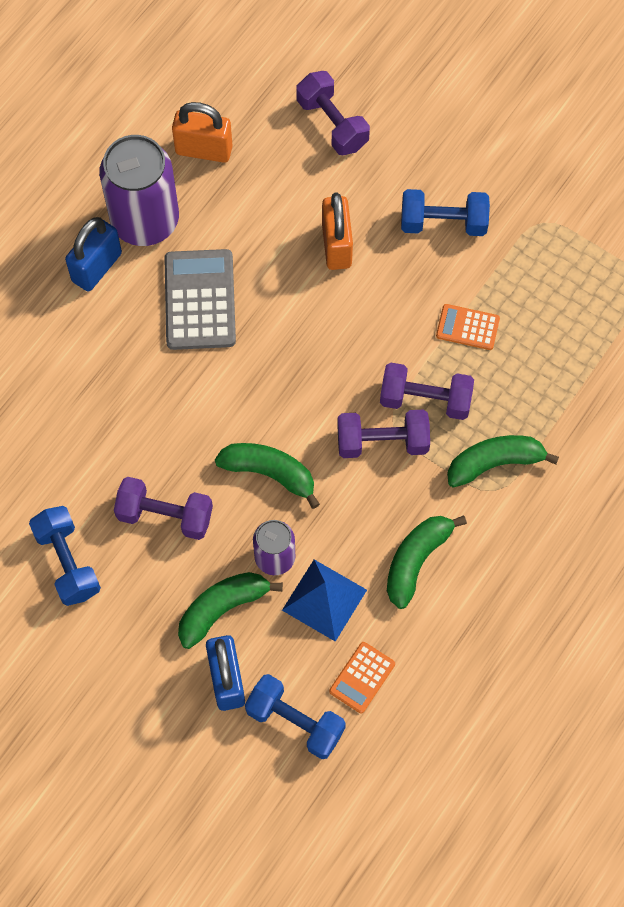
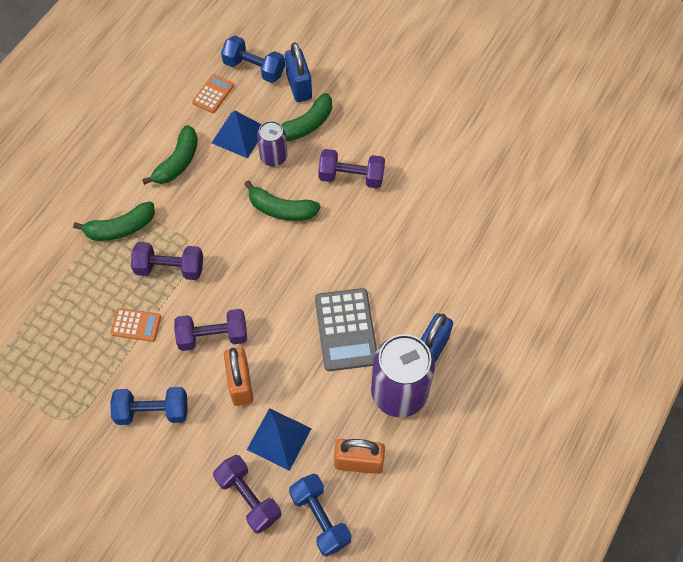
camera: 175 degrees right, 5 degrees down
(67, 562) = (412, 144): blue dumbbell -> blue dumbbell (320, 518)
(294, 181) = (279, 438): none -> blue pyramid
(382, 442) = (201, 236): purple dumbbell -> purple dumbbell (213, 336)

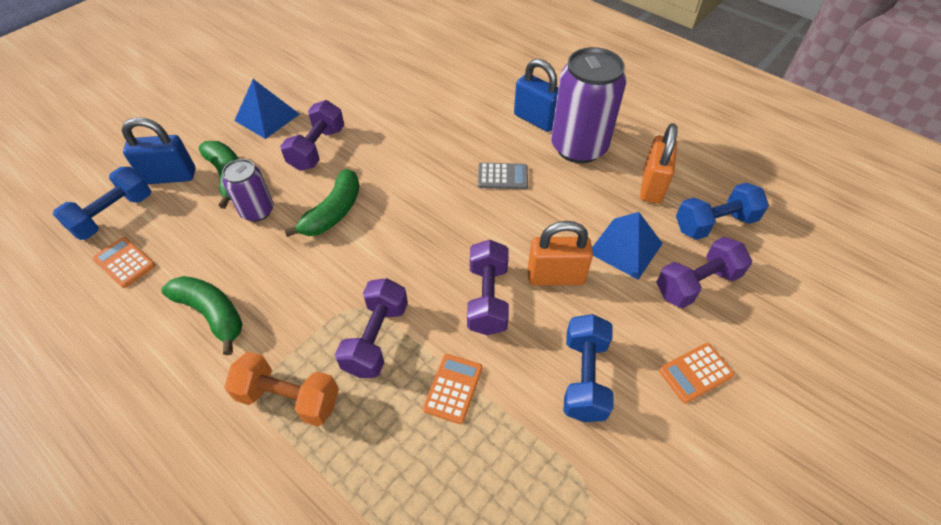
camera: 80 degrees left, 10 degrees down
(120, 228) = (289, 398): green banana -> orange dumbbell
(164, 492) = (695, 373): none -> orange calculator
(239, 135) = (206, 241): blue pyramid -> blue pyramid (267, 117)
(346, 330) = (502, 177): grey calculator -> grey calculator, size x0.55

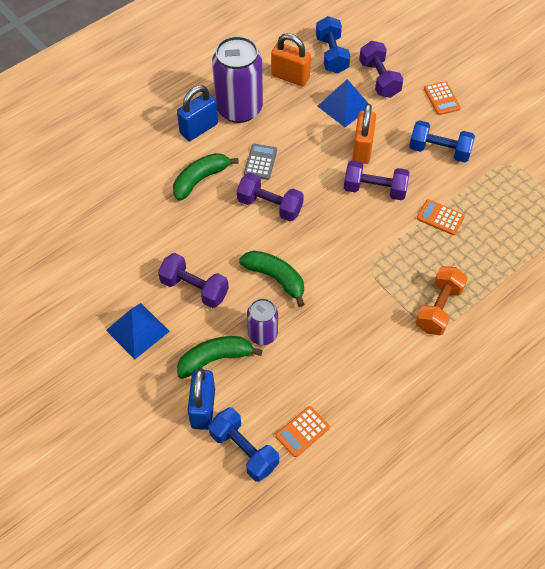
camera: 80 degrees left, 5 degrees up
(212, 314) = (364, 360): green banana -> green banana (200, 179)
(376, 338) = (398, 256): purple dumbbell -> purple dumbbell (270, 206)

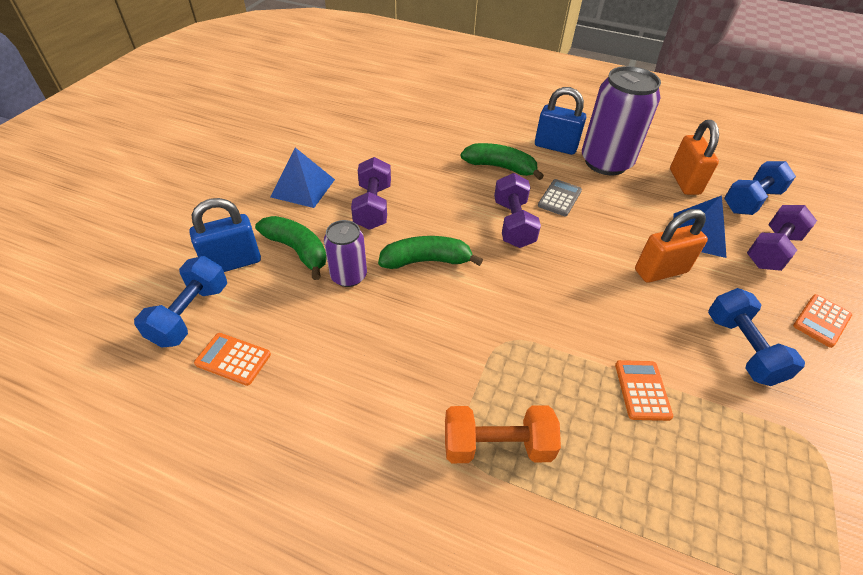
camera: 60 degrees right, 10 degrees down
(260, 162) = (559, 198): grey calculator -> grey calculator turned 45 degrees counterclockwise
(275, 278) = (426, 261): green banana -> green banana turned 105 degrees counterclockwise
(374, 189) = (617, 303): purple dumbbell -> none

